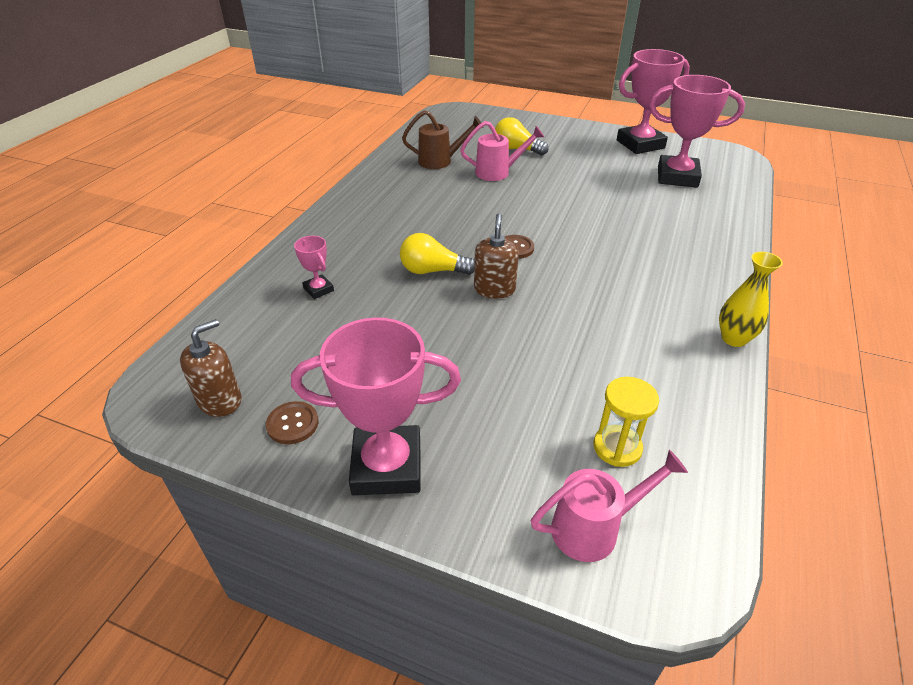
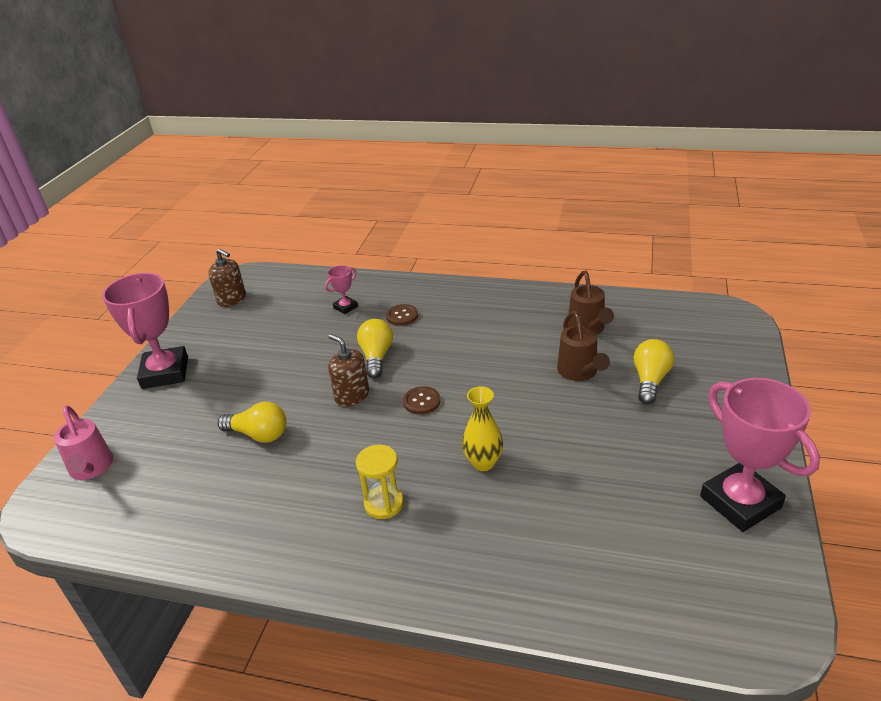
camera: 85 degrees right, 5 degrees down
(292, 424) = (207, 330): brown button -> brown button (402, 316)
(494, 289) = (352, 395): brown soap dispenser -> brown soap dispenser turned 135 degrees counterclockwise
(497, 172) = (579, 372): pink watering can -> brown watering can
(546, 358) = (258, 434): none -> yellow light bulb
(617, 447) = (155, 479): yellow hourglass -> yellow hourglass (384, 504)
(677, 177) = (644, 543): pink trophy -> none
(734, 339) = (276, 570): yellow vase -> yellow vase (483, 463)

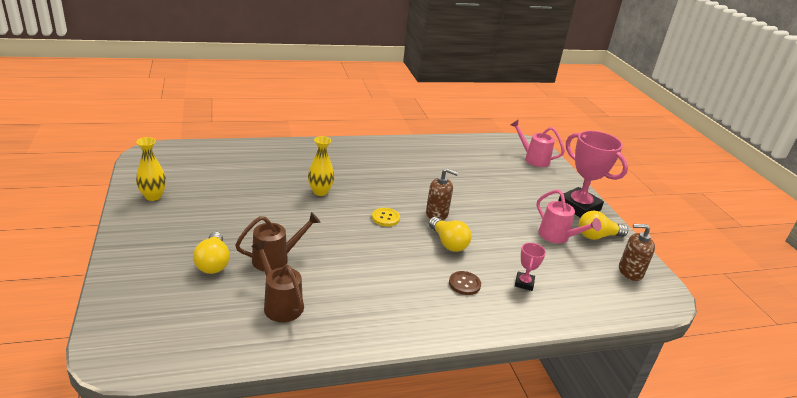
camera: 145 degrees right, 5 degrees down
(249, 342) = (557, 237): none -> pink watering can
(258, 434) = (468, 185): yellow light bulb -> yellow light bulb (597, 236)
(384, 504) = (364, 167): yellow hourglass -> none
(421, 401) = (385, 218): brown button -> yellow button
(579, 372) = (276, 259): brown watering can -> brown watering can turned 105 degrees clockwise
(740, 502) = (153, 196): pink trophy -> yellow vase

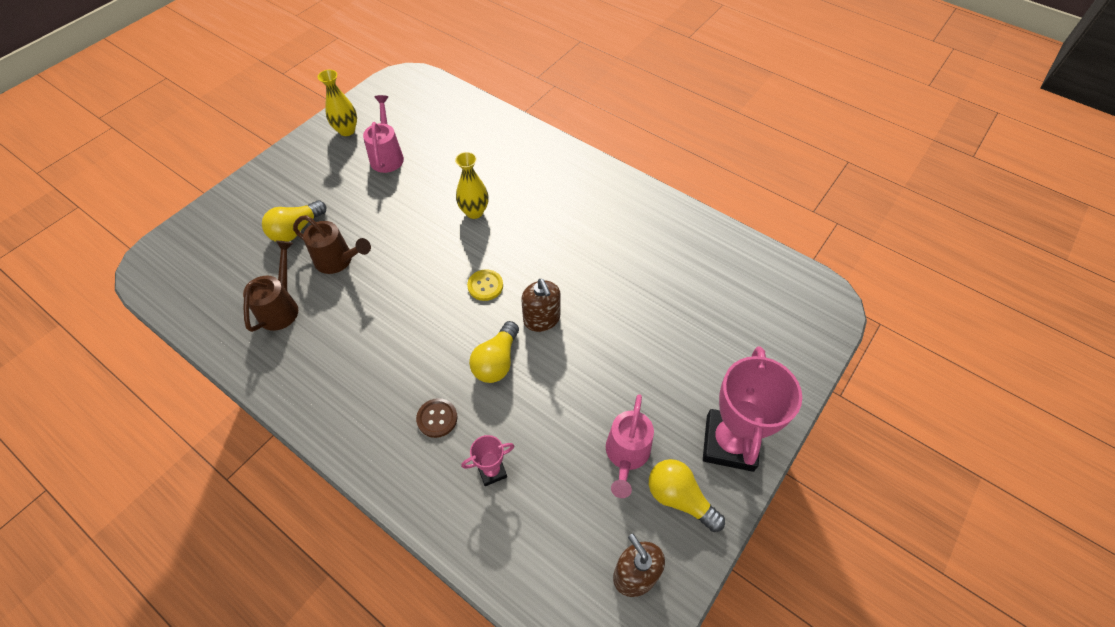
camera: 55 degrees right, 25 degrees up
(533, 159) = (792, 331): pink watering can -> pink watering can (387, 156)

